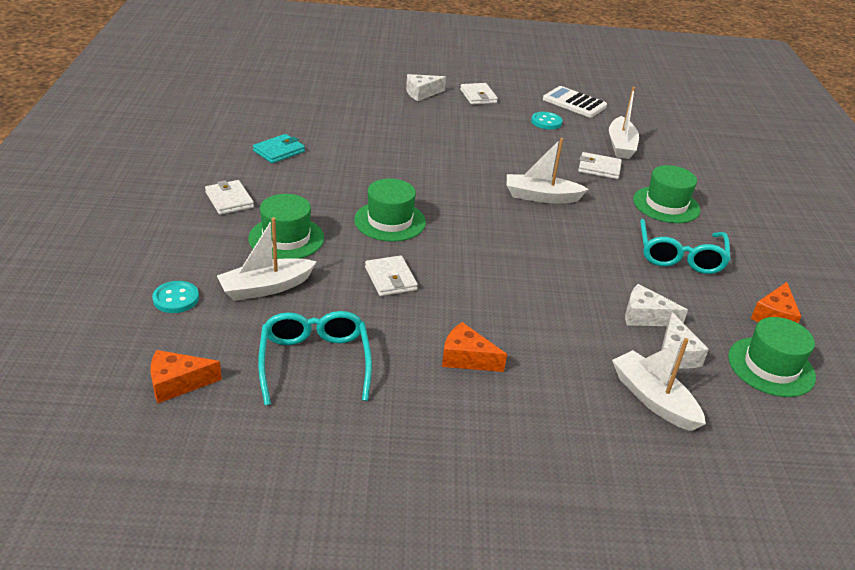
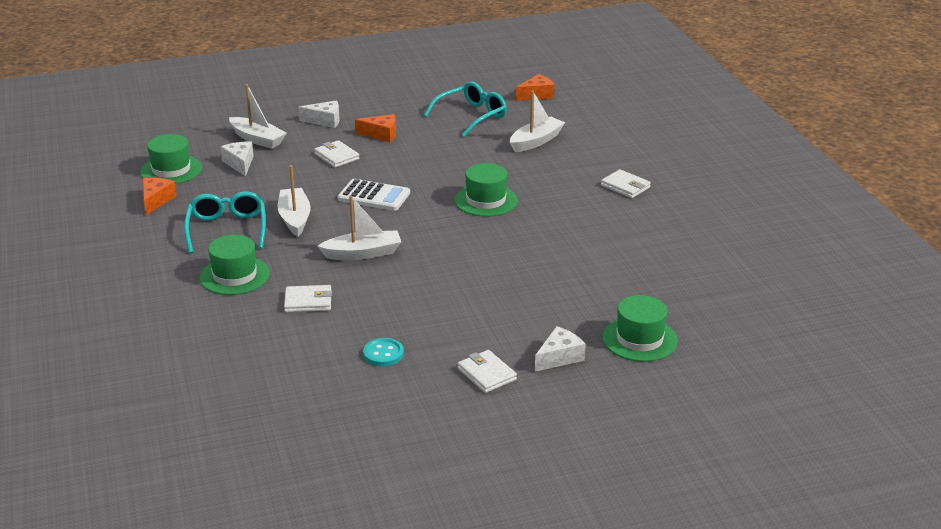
camera: 165 degrees right, 5 degrees down
(176, 298) = (584, 125): turquoise button -> none
(279, 151) = (636, 237): turquoise wallet -> none
(286, 238) = (553, 171): green hat -> green hat (639, 339)
(315, 362) = (471, 116): turquoise glasses -> turquoise glasses turned 105 degrees counterclockwise
(390, 279) = (457, 163): white wallet -> white wallet (336, 156)
(574, 103) = (354, 401): white calculator -> white calculator (374, 196)
(620, 145) = (284, 341): white boat -> white boat (295, 218)
(645, 316) = (261, 180): white cheese -> white cheese (325, 121)

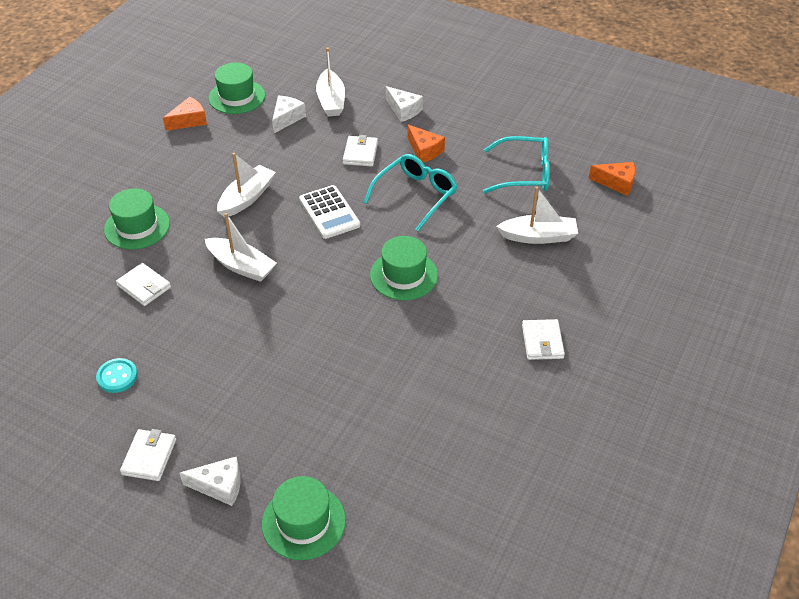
camera: 45 degrees right, 15 degrees up
(227, 229) = (193, 178): turquoise glasses -> turquoise glasses (416, 195)

